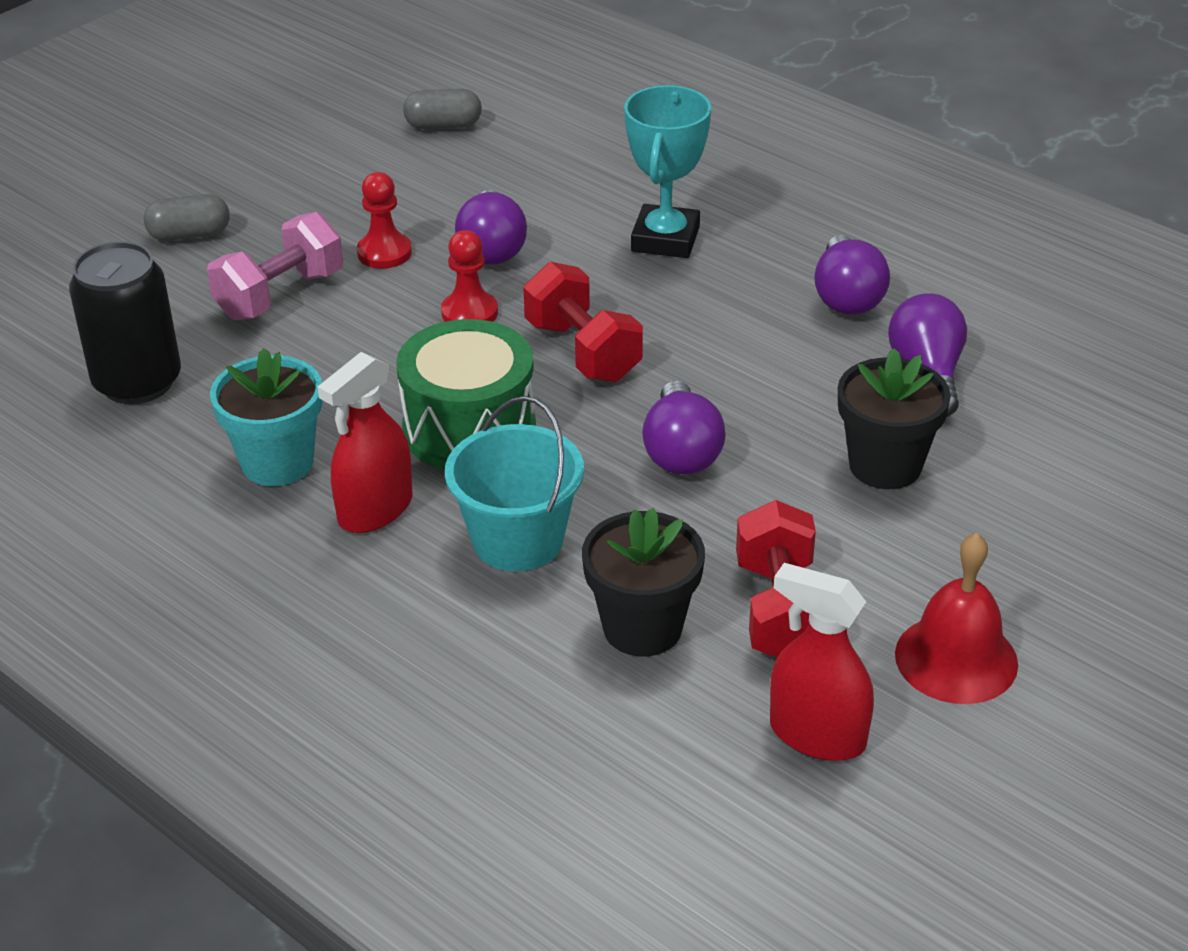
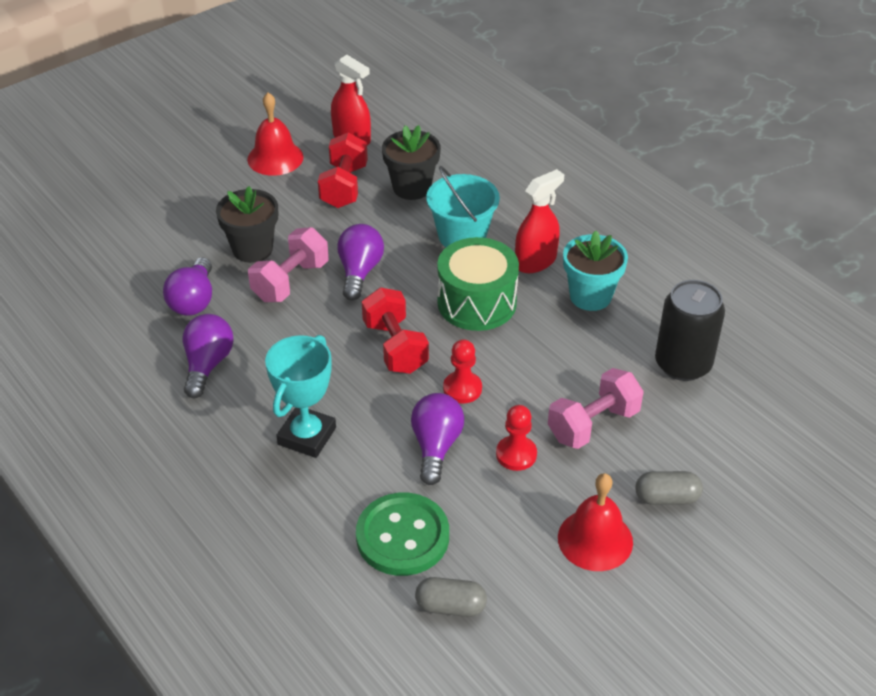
camera: 170 degrees left, 5 degrees up
(282, 190) = (595, 539): none -> red bell
(511, 168) = (402, 536): none -> green button
(789, 422) = (291, 281): none -> pink dumbbell

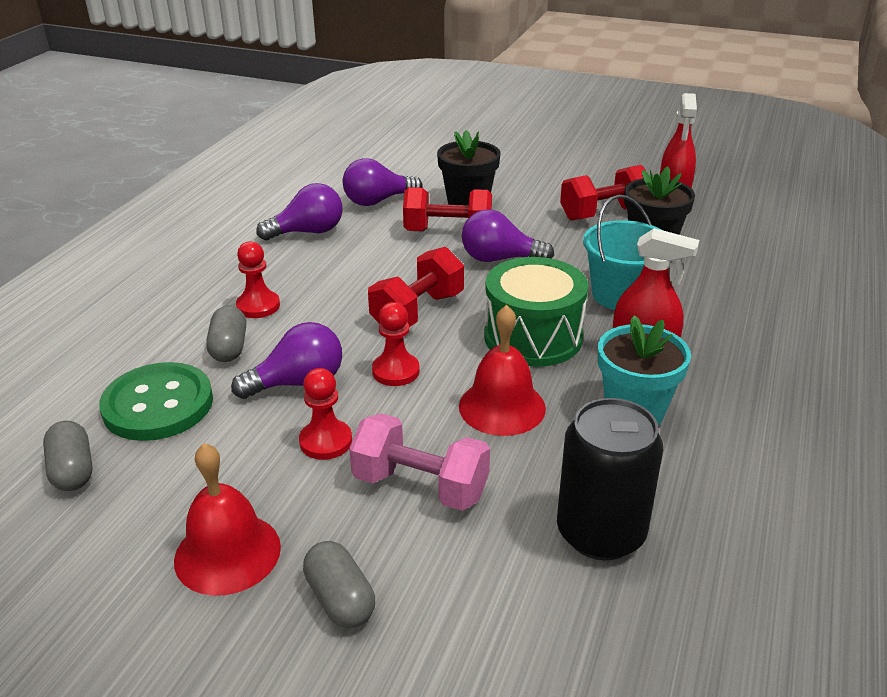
camera: 60 degrees right, 10 degrees down
(275, 158) = (594, 173): red bell -> red bell (502, 407)
(291, 281) = (448, 232): pink dumbbell -> red dumbbell
(307, 436) = (258, 306): turquoise trophy -> red pawn
(355, 472) = (229, 347): none -> grey capsule
(359, 272) = (499, 259): purple light bulb -> purple light bulb turned 150 degrees counterclockwise

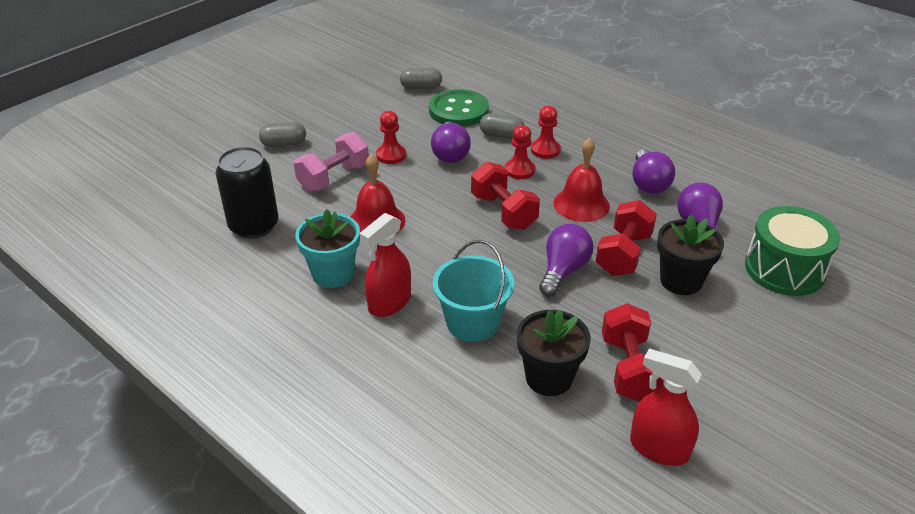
camera: 110 degrees right, 5 degrees up
(227, 553) = (335, 120): red bell -> red bell (581, 204)
(395, 371) = (439, 189): red pawn -> red pawn (519, 170)
(533, 337) = (442, 255): green drum -> green drum (784, 269)

